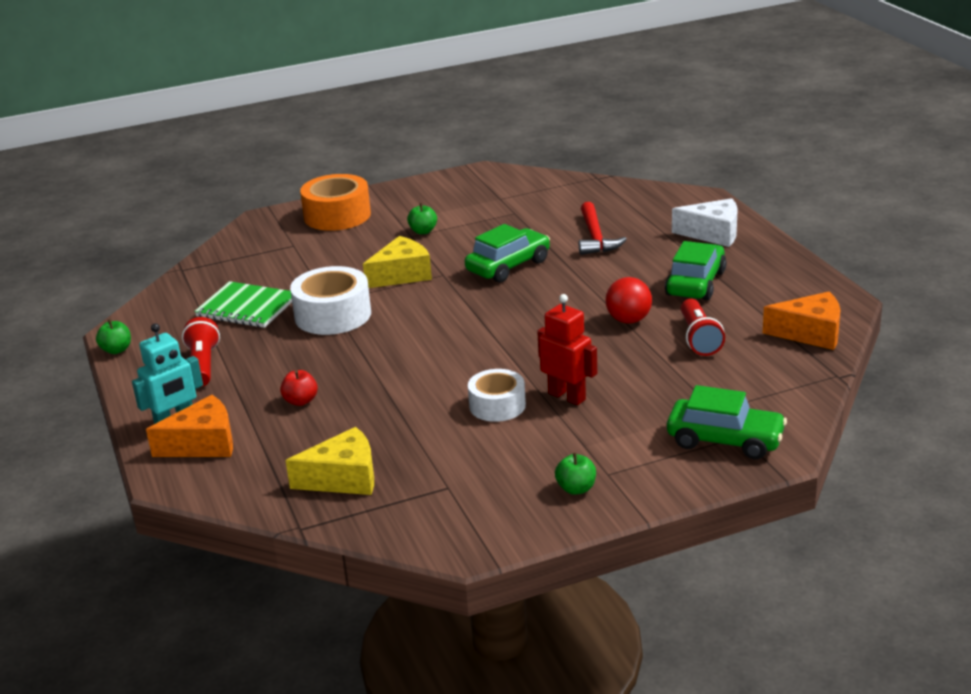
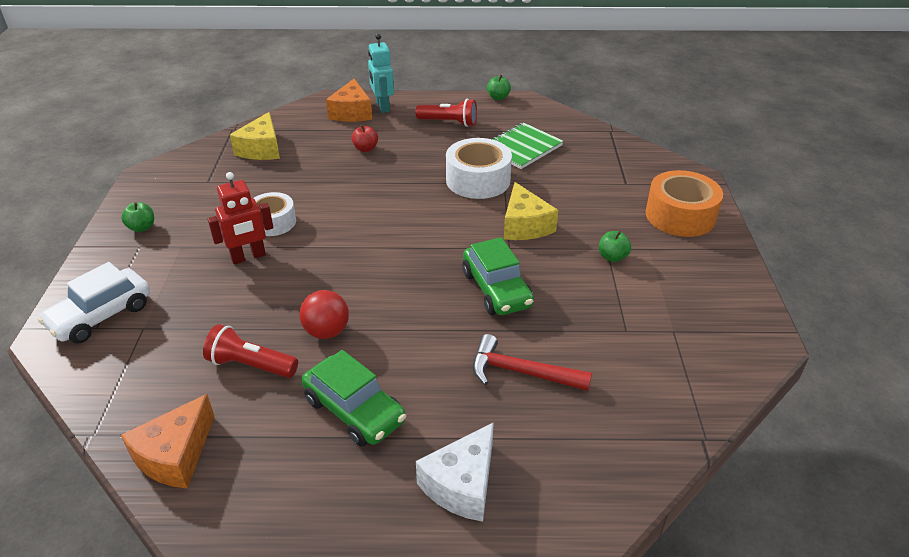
camera: 110 degrees right, 10 degrees up
(725, 440) = (101, 316): green car -> white car

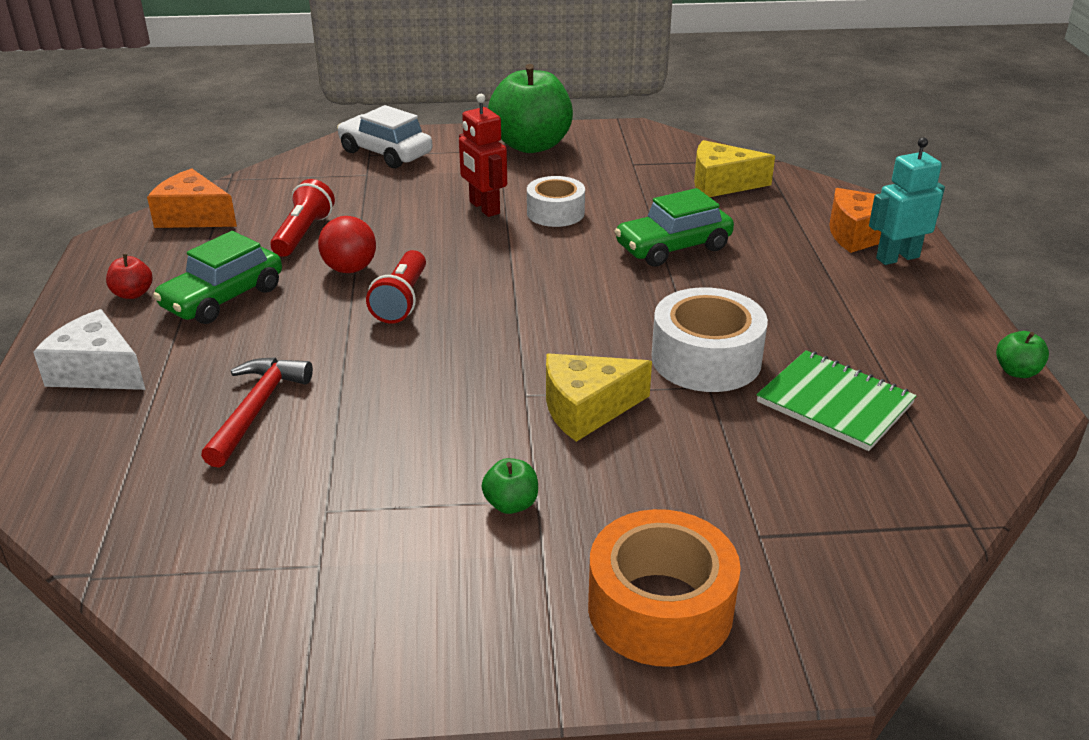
camera: 85 degrees right, 5 degrees down
(142, 227) = (531, 145): green apple -> green apple, size x2.43
(365, 149) = (757, 255): red apple -> red apple (133, 294)
(449, 122) = (882, 322): red flashlight -> red flashlight (401, 300)
(496, 289) = (424, 385): green car -> green car (673, 247)

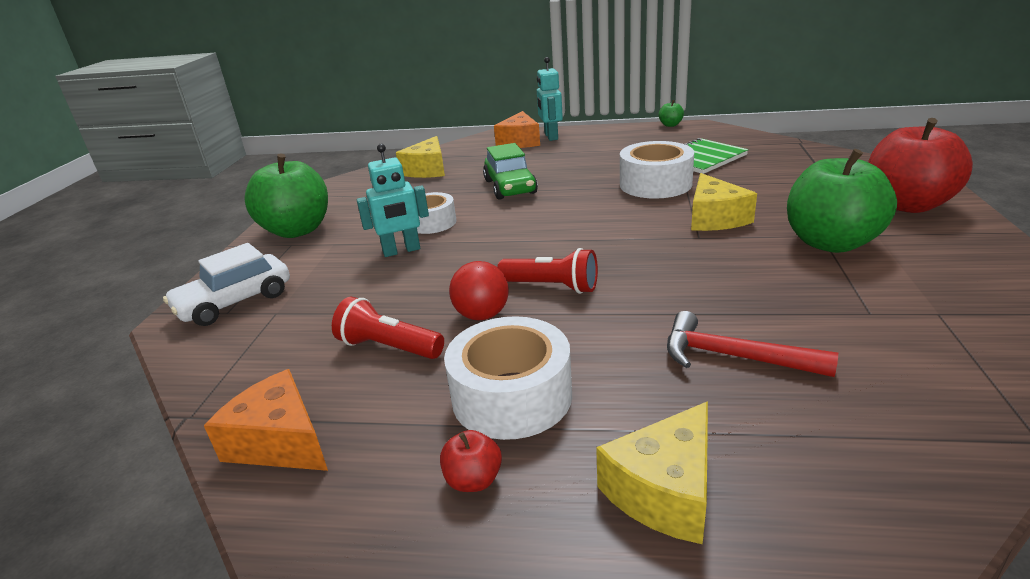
camera: 75 degrees left, 5 degrees down
(97, 371) = (665, 491): white cheese -> yellow cheese
(193, 216) = (280, 442): orange cheese -> orange cheese turned 90 degrees clockwise
(223, 298) = (512, 396): green car -> white tape
(484, 208) = (401, 251): red robot -> turquoise robot
(511, 504) = (831, 243): green apple -> green apple, size x2.43
(660, 608) = (907, 205): orange tape -> red apple

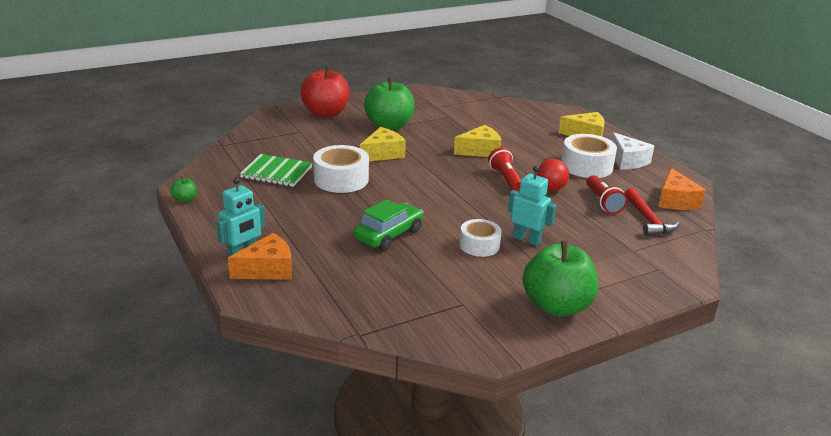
camera: 130 degrees left, 0 degrees up
(235, 302) = (648, 272): white car -> none
(427, 170) = (382, 296): yellow cheese -> yellow cheese (480, 150)
(473, 480) = (627, 161): red apple -> white cheese
(733, 356) = (508, 134): red hammer -> red hammer (648, 220)

